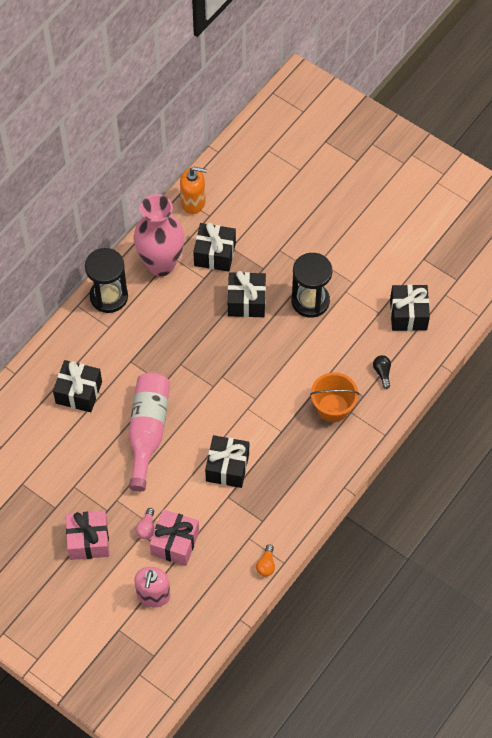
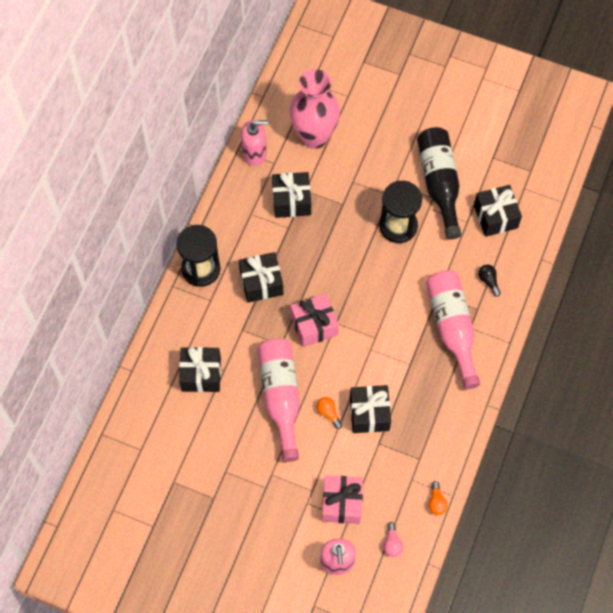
camera: 15 degrees left, 5 degrees up
(88, 541) = (257, 523): pink gift -> pink gift (314, 325)
(146, 528) = (309, 495): pink light bulb -> pink light bulb (392, 543)
(161, 264) = (242, 224): pink vase -> pink vase (314, 137)
(188, 457) = (328, 413): none -> orange light bulb
(193, 202) = (254, 153): orange soap dispenser -> pink soap dispenser
(246, 301) = (337, 241): black gift -> black gift (261, 283)
(333, 408) = (452, 328): orange bucket -> pink bottle
(363, 271) = (439, 183): none -> black bottle

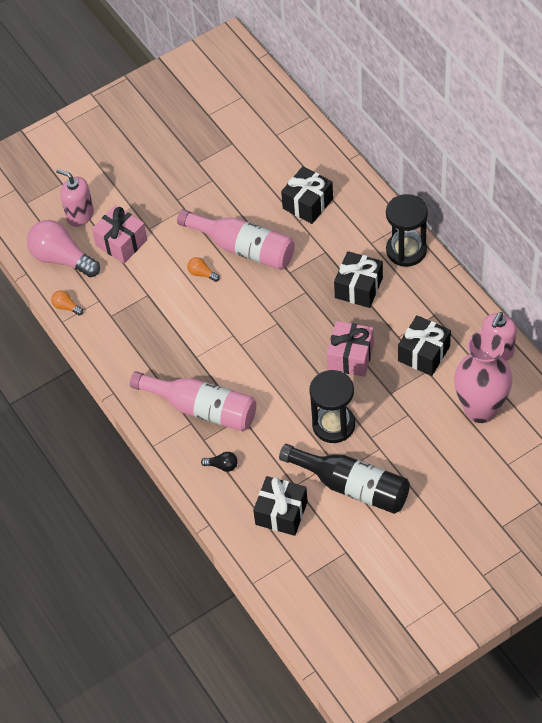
camera: 130 degrees right, 10 degrees down
(314, 325) = (288, 305): pink gift -> pink gift (350, 357)
(328, 413) = (202, 274): orange light bulb -> orange light bulb turned 150 degrees counterclockwise
(369, 413) = (177, 302): black gift -> none
(392, 543) = (62, 258): pink light bulb -> pink light bulb, size x2.32

